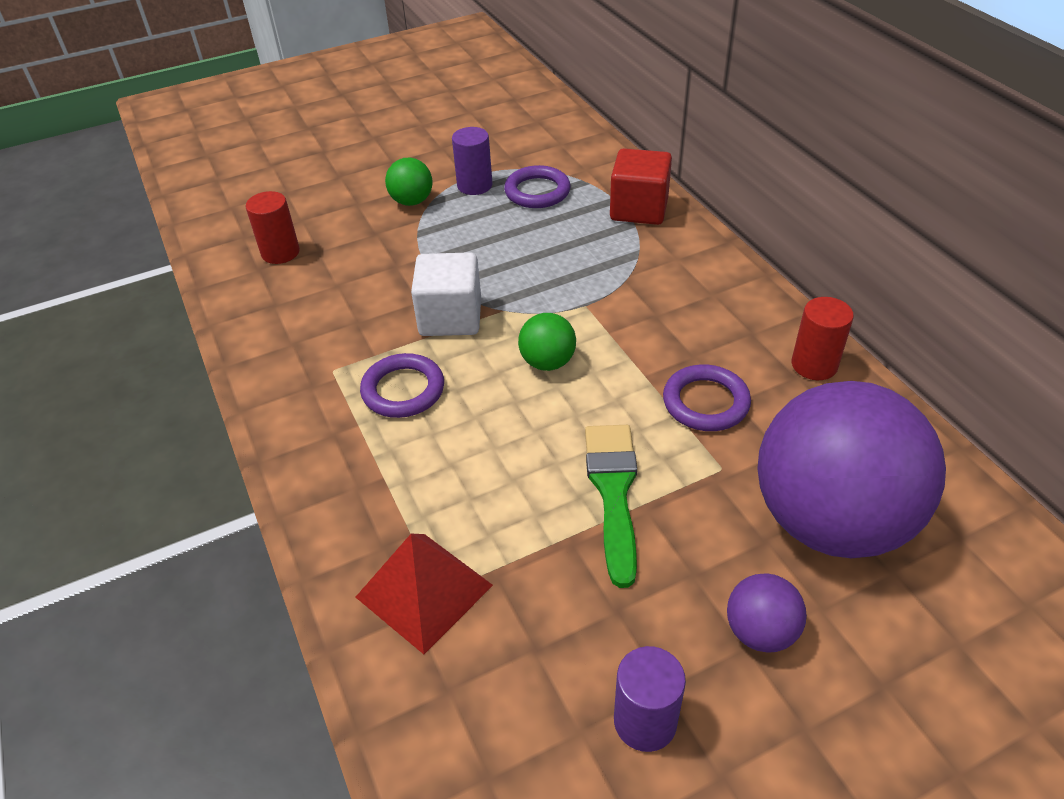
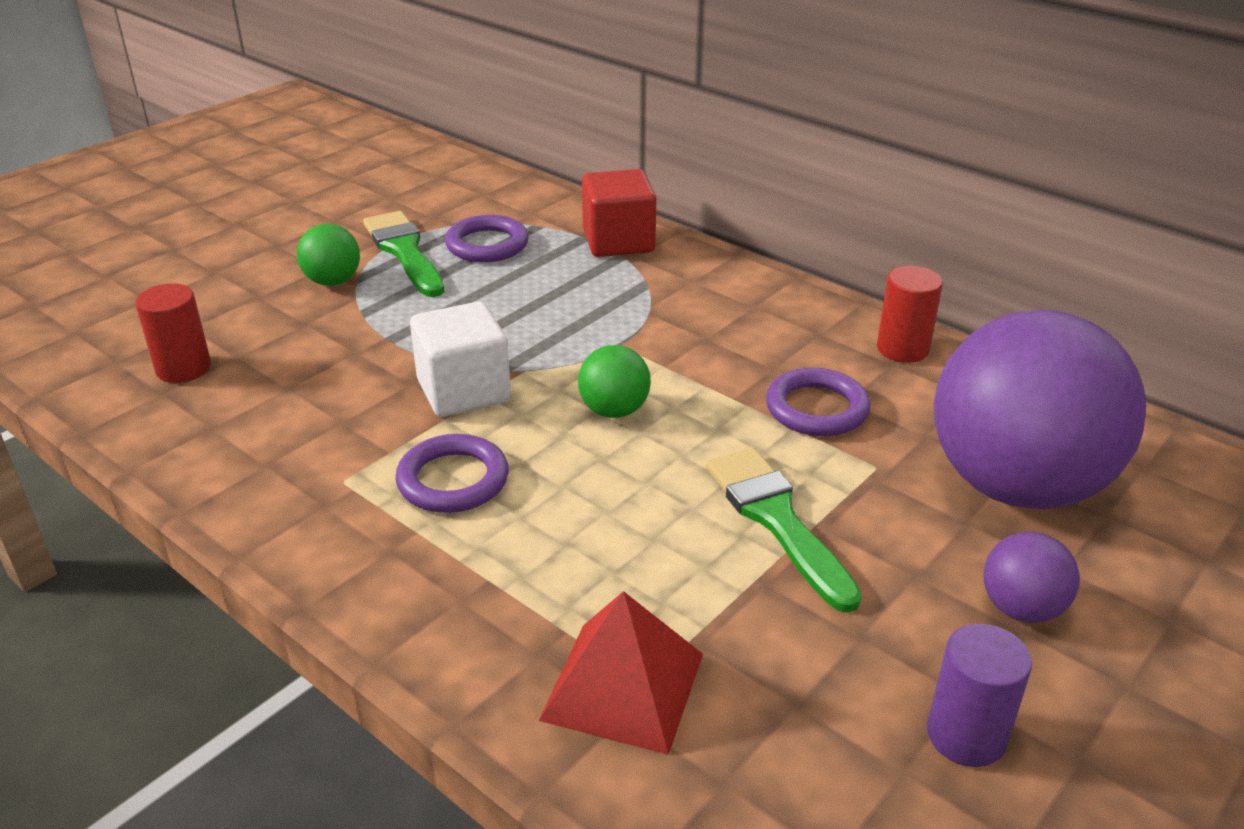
camera: 25 degrees left, 10 degrees down
(474, 185) = (404, 251): purple cylinder -> green brush

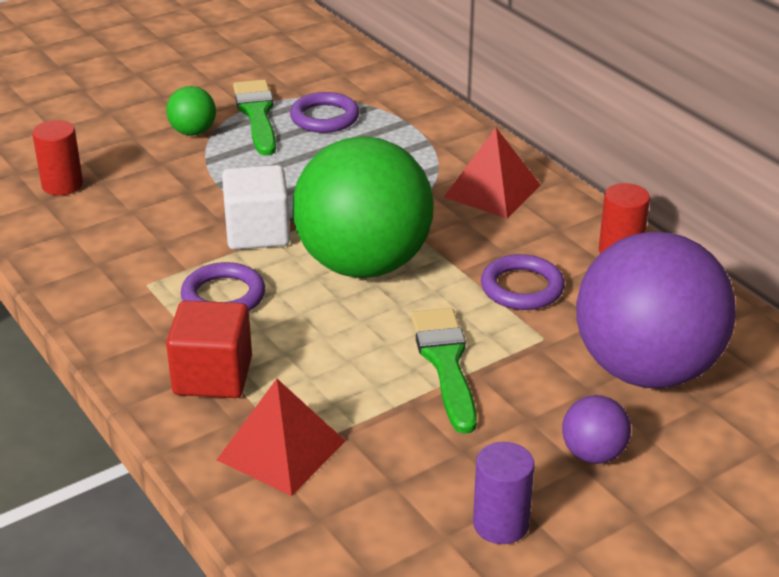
camera: 15 degrees right, 0 degrees up
(614, 410) = (363, 265): green ball -> green ball, size x2.43
(618, 241) = (432, 129): red cube -> red cube (213, 376)
(721, 301) = (492, 191): none -> red pyramid

